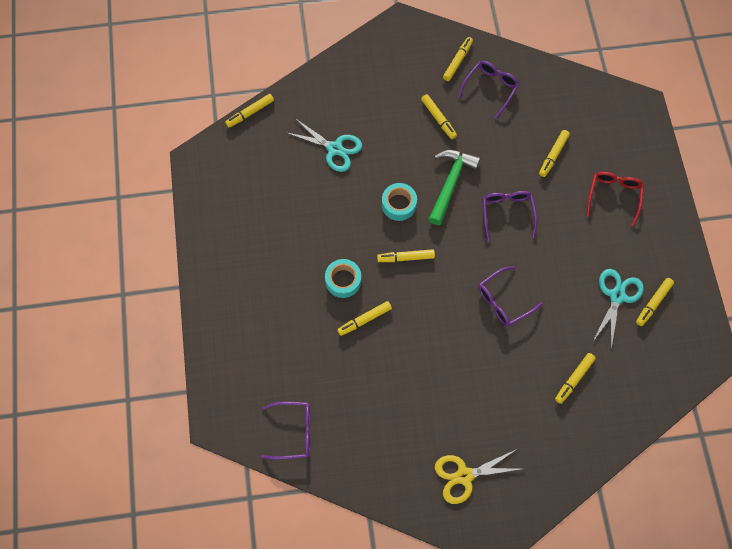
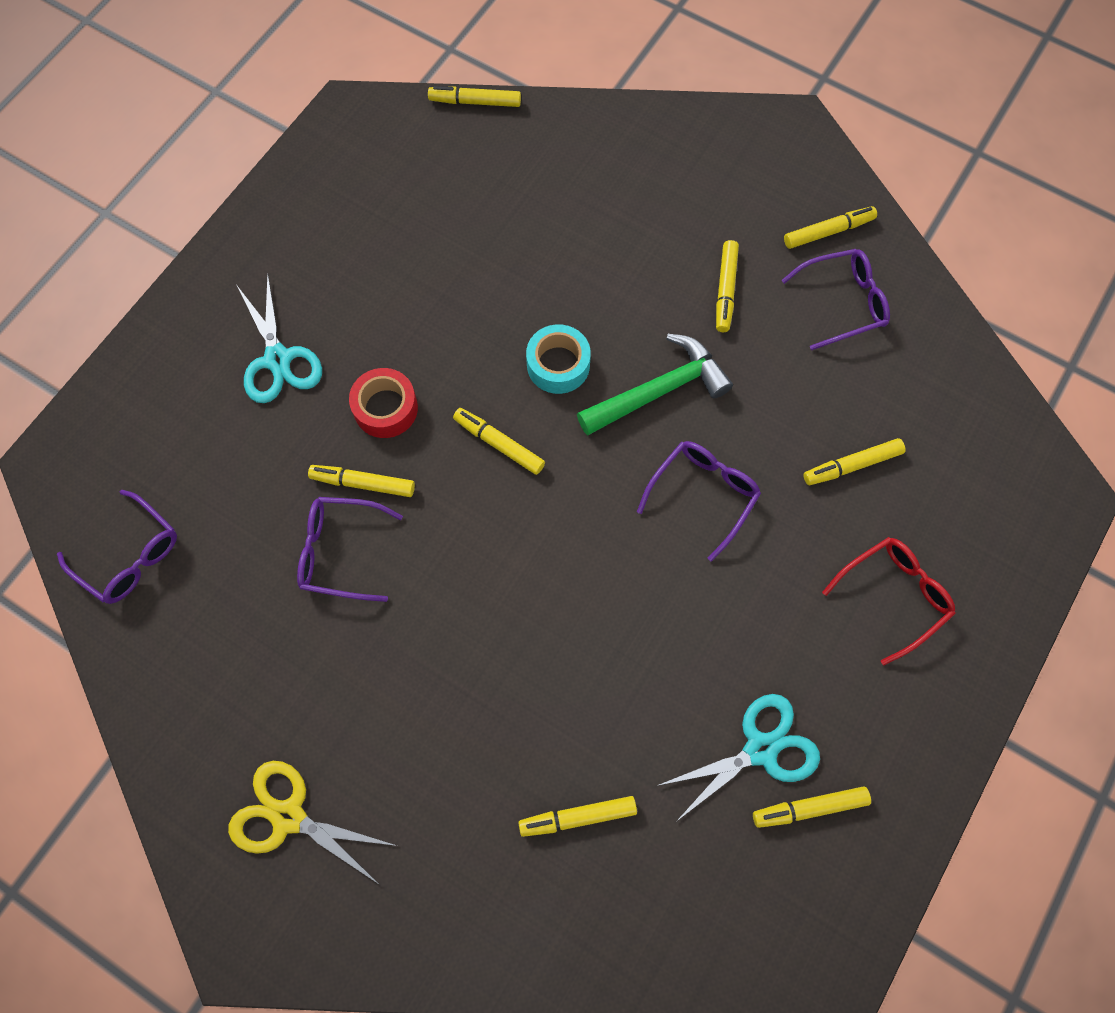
camera: 40 degrees right, 0 degrees up
(335, 149) = (541, 227): turquoise scissors -> turquoise scissors (278, 360)
(343, 280) = (385, 408): turquoise tape -> red tape
(503, 301) = (579, 615): purple glasses -> purple glasses (339, 552)

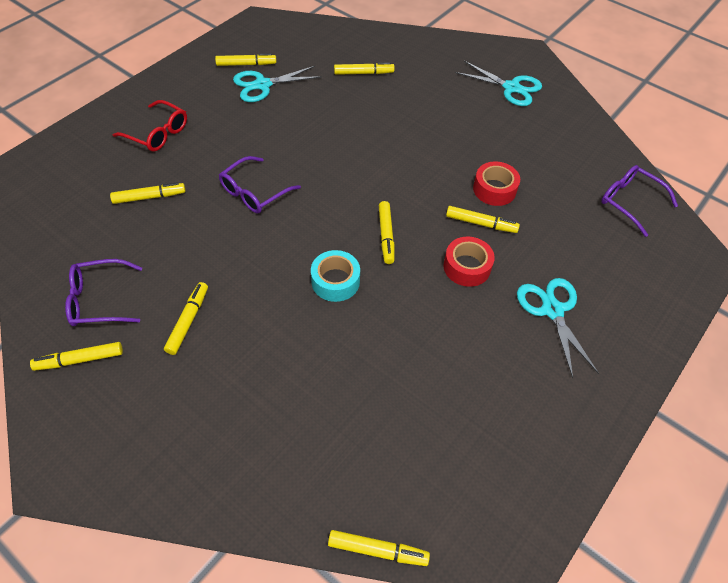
camera: 175 degrees left, 15 degrees down
(288, 816) = (511, 88): yellow scissors -> turquoise scissors
(339, 552) = (494, 189): purple glasses -> red tape
(499, 444) = (386, 236): yellow marker -> yellow marker turned 45 degrees clockwise
(659, 391) = (265, 255): green hammer -> none
(895, 595) = (158, 134): red glasses -> red glasses turned 120 degrees counterclockwise

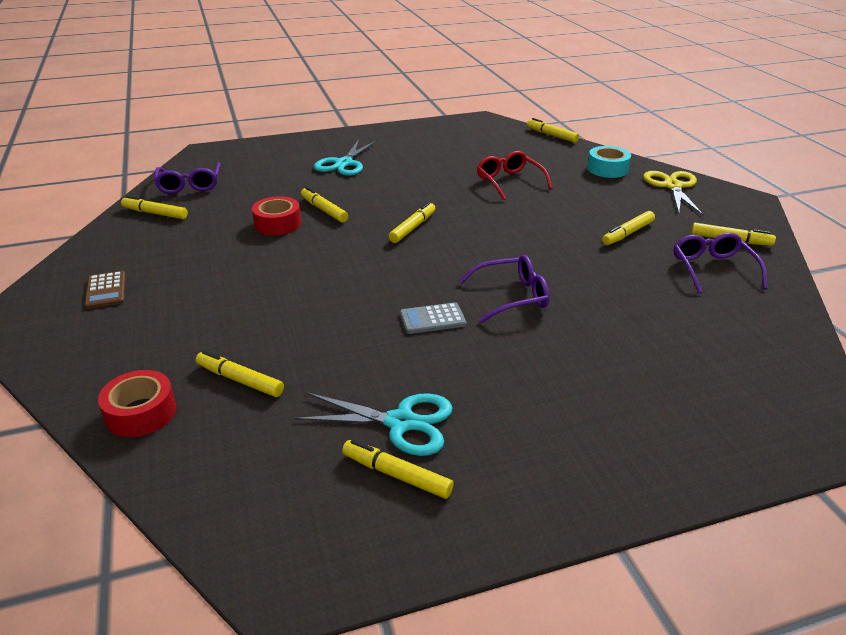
camera: 145 degrees left, 20 degrees down
(98, 300) = (712, 268): purple glasses -> purple glasses turned 120 degrees counterclockwise
(149, 197) = (639, 332): yellow marker -> yellow marker (155, 213)
(156, 461) = (673, 186): none -> yellow scissors
(158, 134) = (604, 407): red glasses -> red glasses (509, 181)
(295, 150) = (432, 319): none -> grey calculator
(335, 281) = (485, 218): turquoise tape -> turquoise tape (607, 169)
(467, 267) = (371, 194): red tape -> red tape (141, 413)
(511, 88) = (106, 290): turquoise scissors -> brown calculator

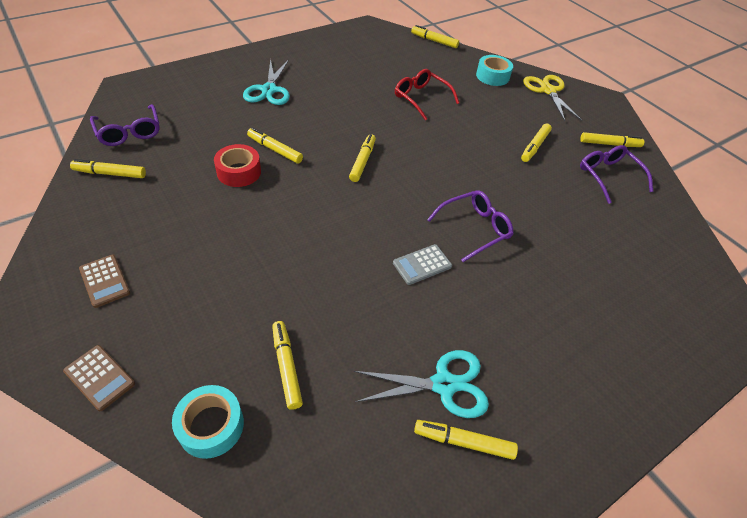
camera: 20 degrees left, 15 degrees up
(61, 359) = (99, 377): none -> brown calculator
(141, 413) = (211, 426): red tape -> turquoise tape
(240, 380) = (286, 367): yellow marker -> yellow marker turned 60 degrees clockwise

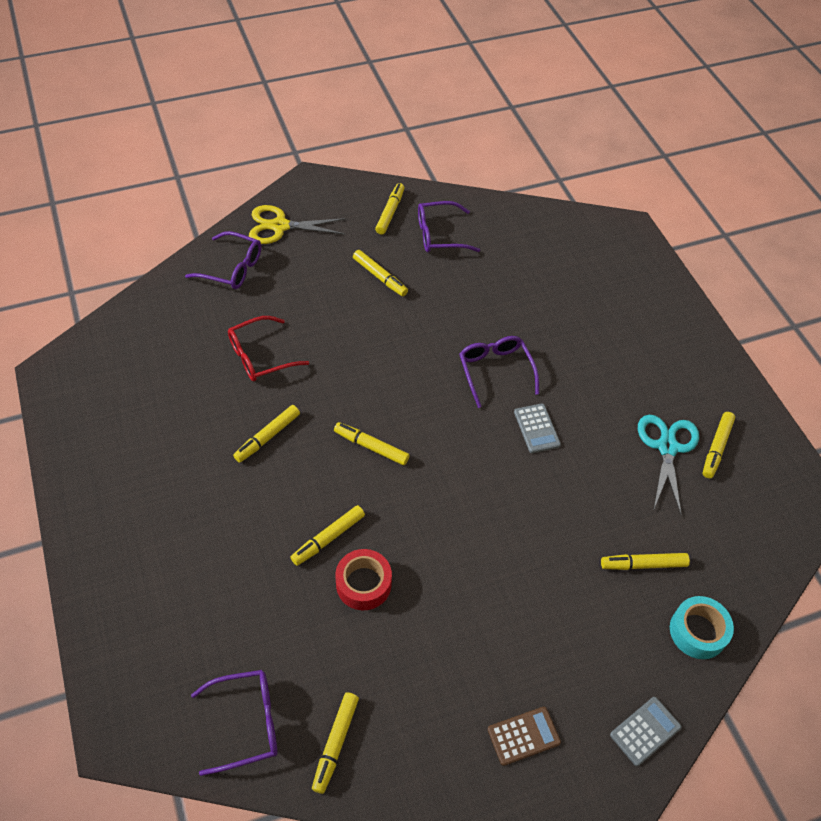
camera: 75 degrees left, 5 degrees up
(99, 377) = (645, 731): brown calculator -> grey calculator
(269, 90) = (190, 530): turquoise scissors -> none
(434, 41) = (125, 304): yellow marker -> yellow marker (267, 437)
(492, 76) = (233, 268): turquoise tape -> purple glasses

